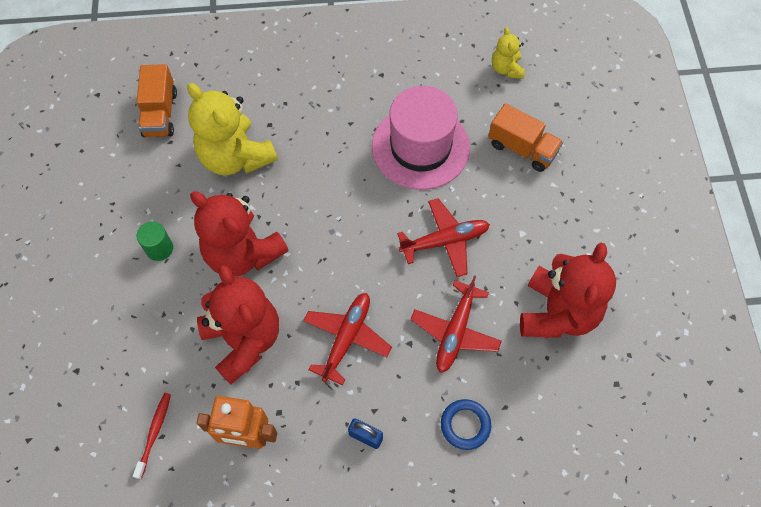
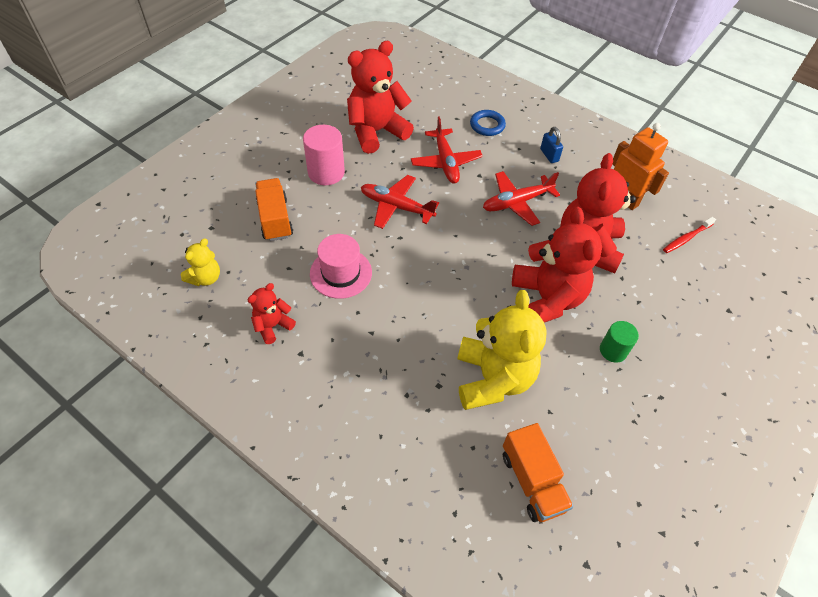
camera: 140 degrees left, 10 degrees down
(160, 113) = (532, 481): orange truck -> orange truck turned 120 degrees clockwise
(420, 76) = (273, 326): none -> red teddy bear
(420, 147) = (341, 273): pink hat -> pink hat, size x0.63
(455, 331) = (445, 162): red plane -> red plane turned 105 degrees clockwise
(541, 225) = (326, 172): none -> pink cylinder

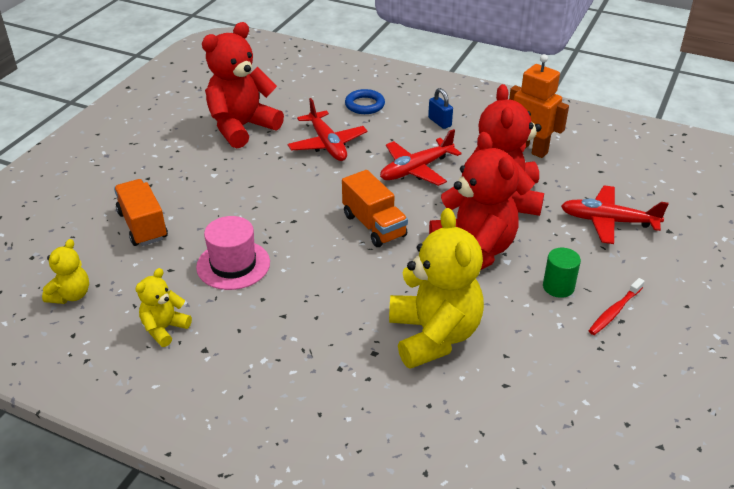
camera: 10 degrees left, 15 degrees down
(273, 326) = (164, 329): red teddy bear -> yellow teddy bear
(326, 172) = (193, 173): pink cylinder -> none
(396, 207) = (282, 193): red plane -> red plane (608, 221)
(532, 481) = (504, 425): orange truck -> orange truck (374, 225)
(686, 238) = (606, 174): red toothbrush -> red toothbrush (614, 311)

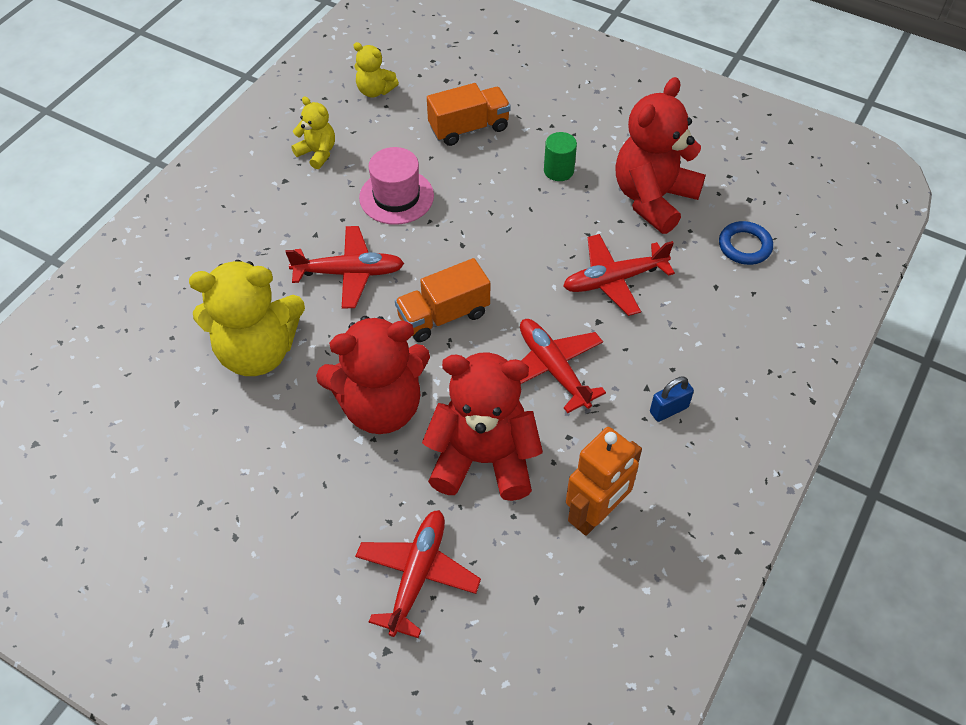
camera: 95 degrees right, 15 degrees up
(242, 127) = (653, 199): red teddy bear -> red teddy bear turned 105 degrees counterclockwise
(332, 286) = (349, 273): none -> red plane
(364, 105) = (712, 325): blue ring -> blue ring (744, 246)
(558, 287) = (304, 483): green cylinder -> green cylinder (558, 170)
(614, 311) = (251, 533): red toothbrush -> none

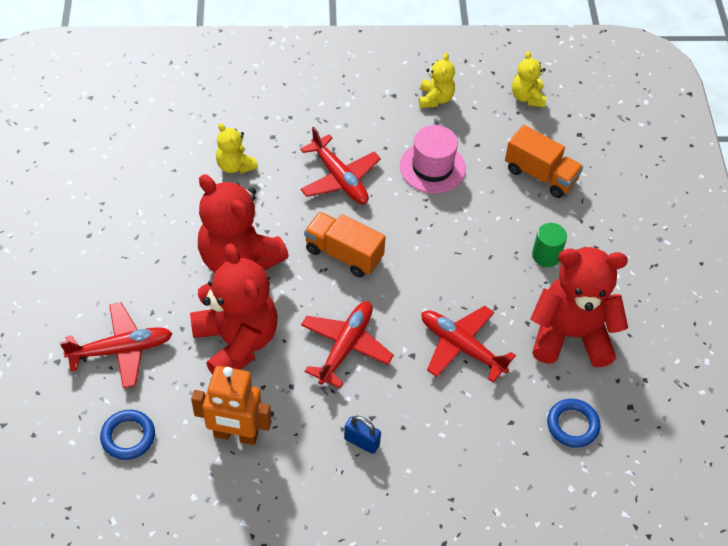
camera: 55 degrees right, 0 degrees up
(258, 352) = (235, 166): yellow teddy bear -> yellow teddy bear, size x0.50
(535, 620) = (128, 436): none -> blue ring

